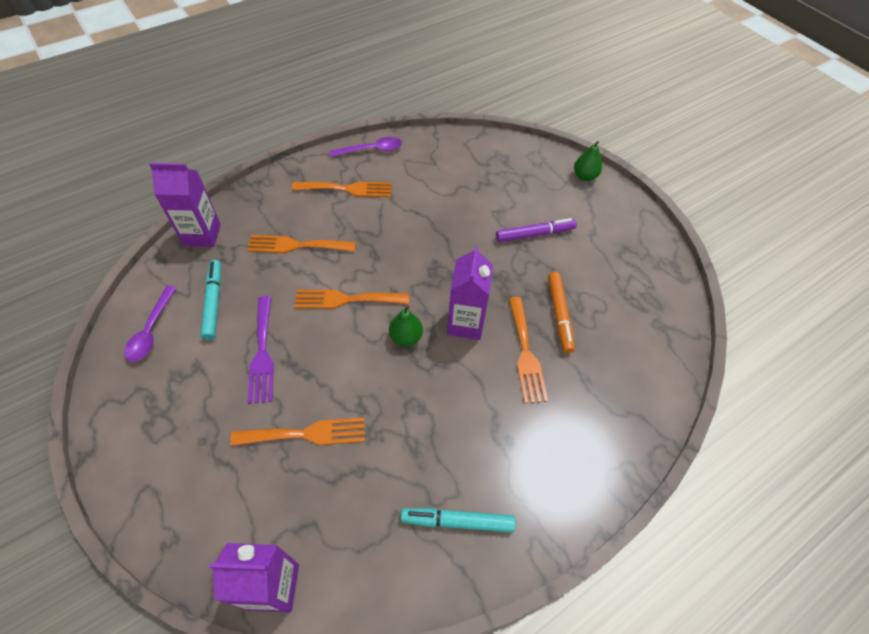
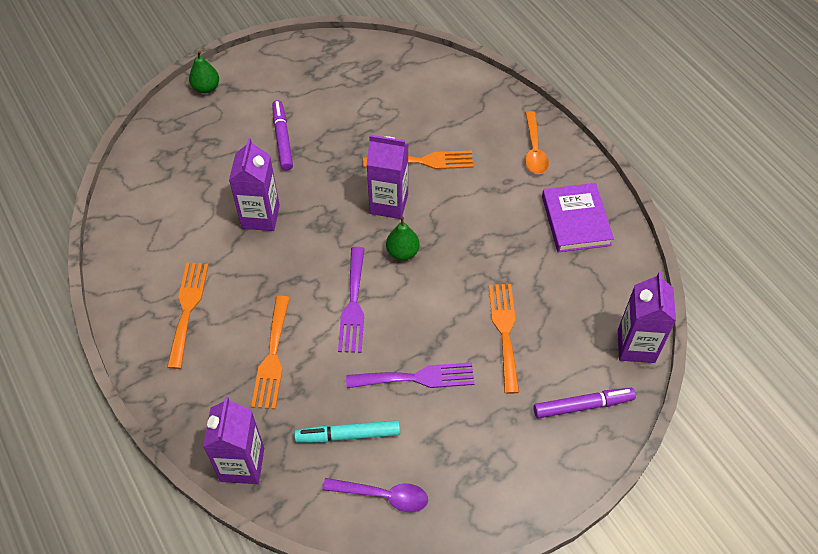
camera: 85 degrees left, 0 degrees up
(205, 515) = (583, 406): none -> purple marker
(346, 299) = (353, 304): orange fork -> purple fork
(371, 150) = (122, 284): purple spoon -> none
(442, 226) = (260, 216): none -> purple carton
(457, 521) = (576, 220): turquoise marker -> purple book
(559, 315) = (383, 132): orange marker -> none
(562, 473) = (534, 150): none -> orange spoon

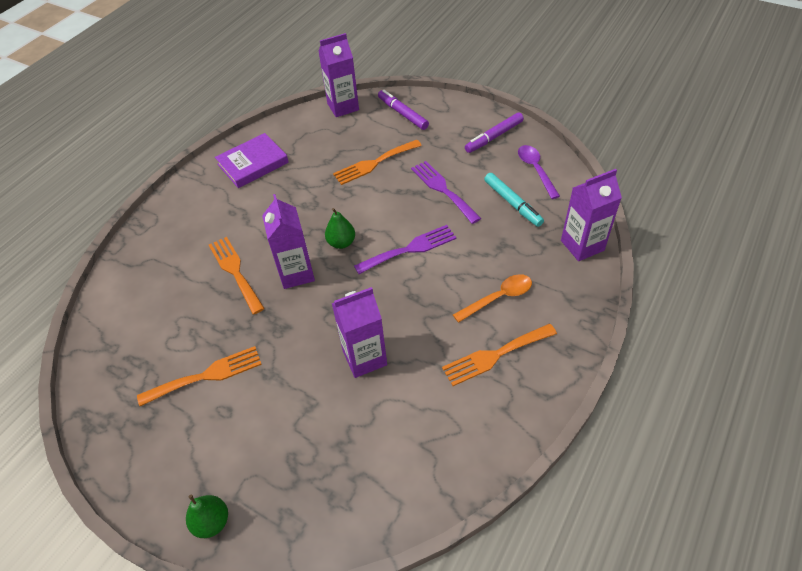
camera: 115 degrees left, 5 degrees down
(272, 357) = (491, 273): orange fork -> orange fork (206, 375)
(282, 139) = (258, 394): purple marker -> purple marker (494, 137)
(534, 150) = (189, 209): orange spoon -> orange spoon (498, 298)

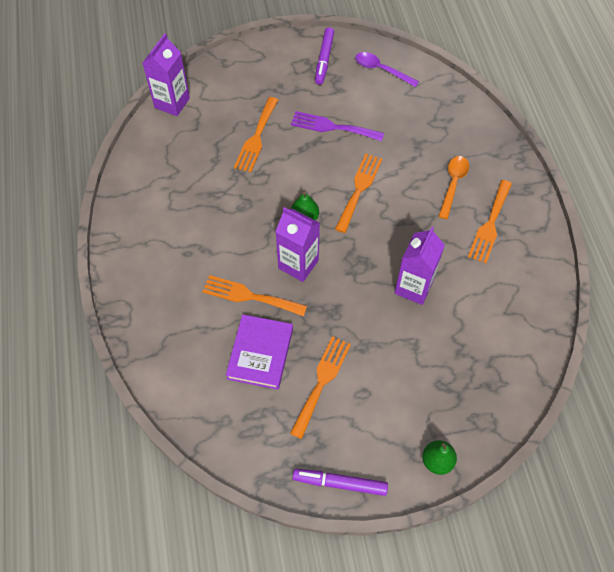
camera: 45 degrees left, 10 degrees up
(253, 163) = (153, 201): purple book -> purple book (260, 353)
(403, 114) = (231, 80): purple marker -> purple marker (340, 483)
(410, 249) = (359, 189): purple fork -> orange fork
(512, 203) = (392, 107): turquoise marker -> none
(582, 245) = (467, 110): purple carton -> none

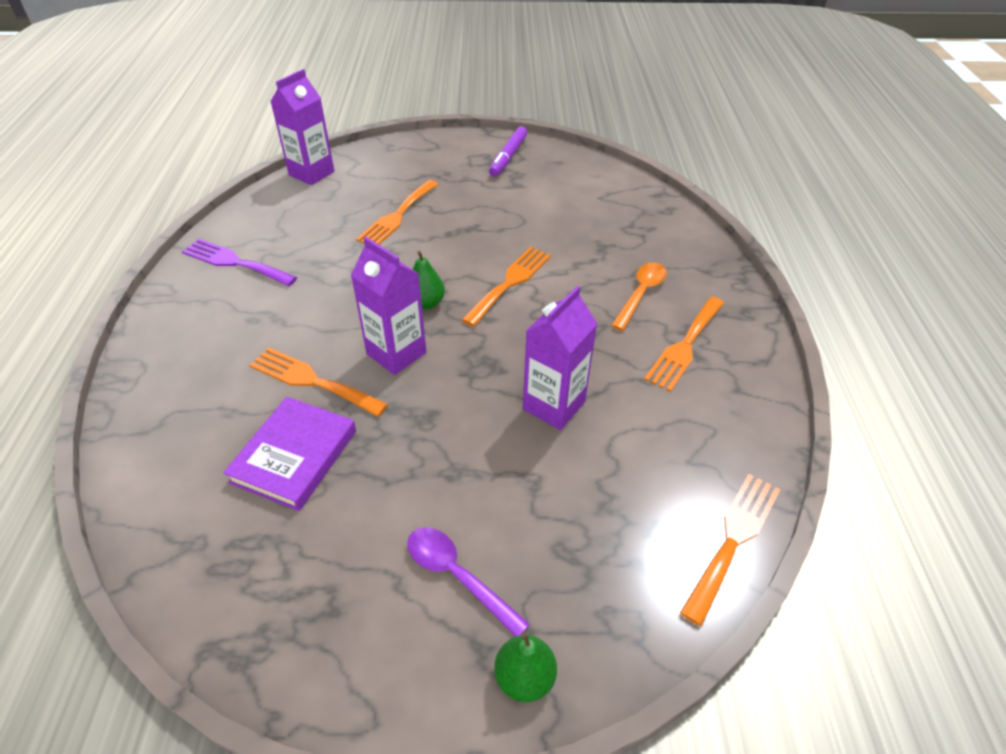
camera: 10 degrees right, 15 degrees down
(321, 382) = (371, 512): orange fork -> orange fork (733, 539)
(332, 127) = (496, 217): purple fork -> purple fork (235, 262)
(340, 483) = (340, 683): purple marker -> none
(381, 70) = (575, 173): purple spoon -> purple spoon (457, 576)

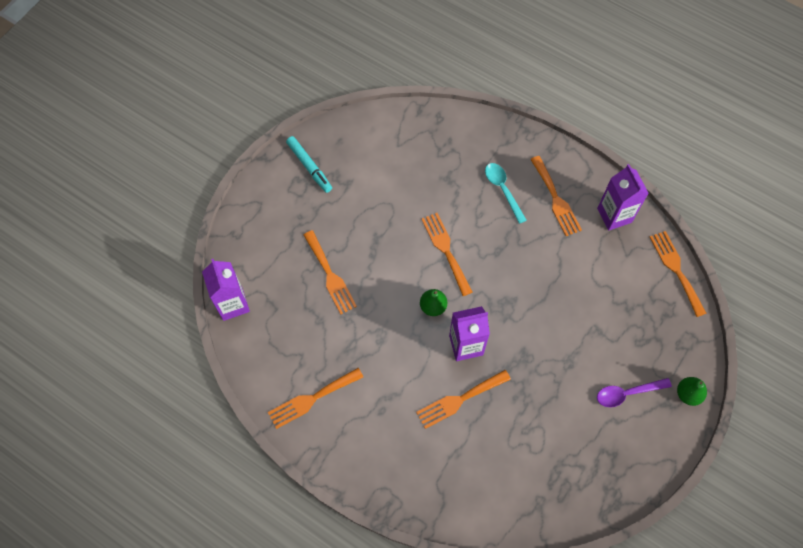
camera: 55 degrees left, 20 degrees up
(235, 262) = (312, 399): purple fork -> orange fork
(294, 456) = (511, 433): purple book -> none
(508, 157) = (309, 167): purple marker -> turquoise marker
(553, 405) = (555, 290): purple carton -> purple carton (614, 215)
(640, 294) = (502, 190): orange spoon -> turquoise spoon

